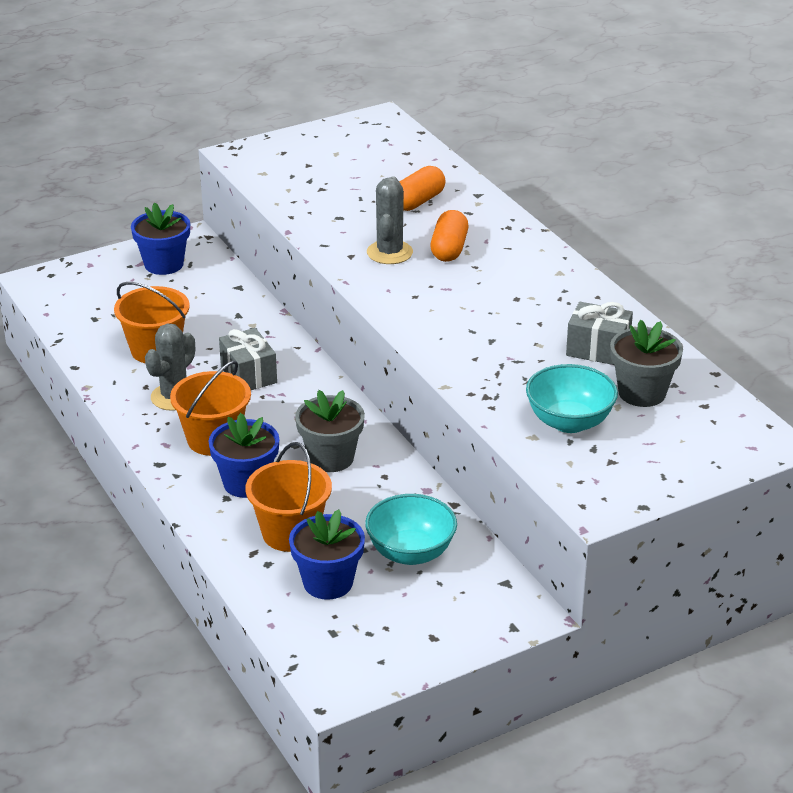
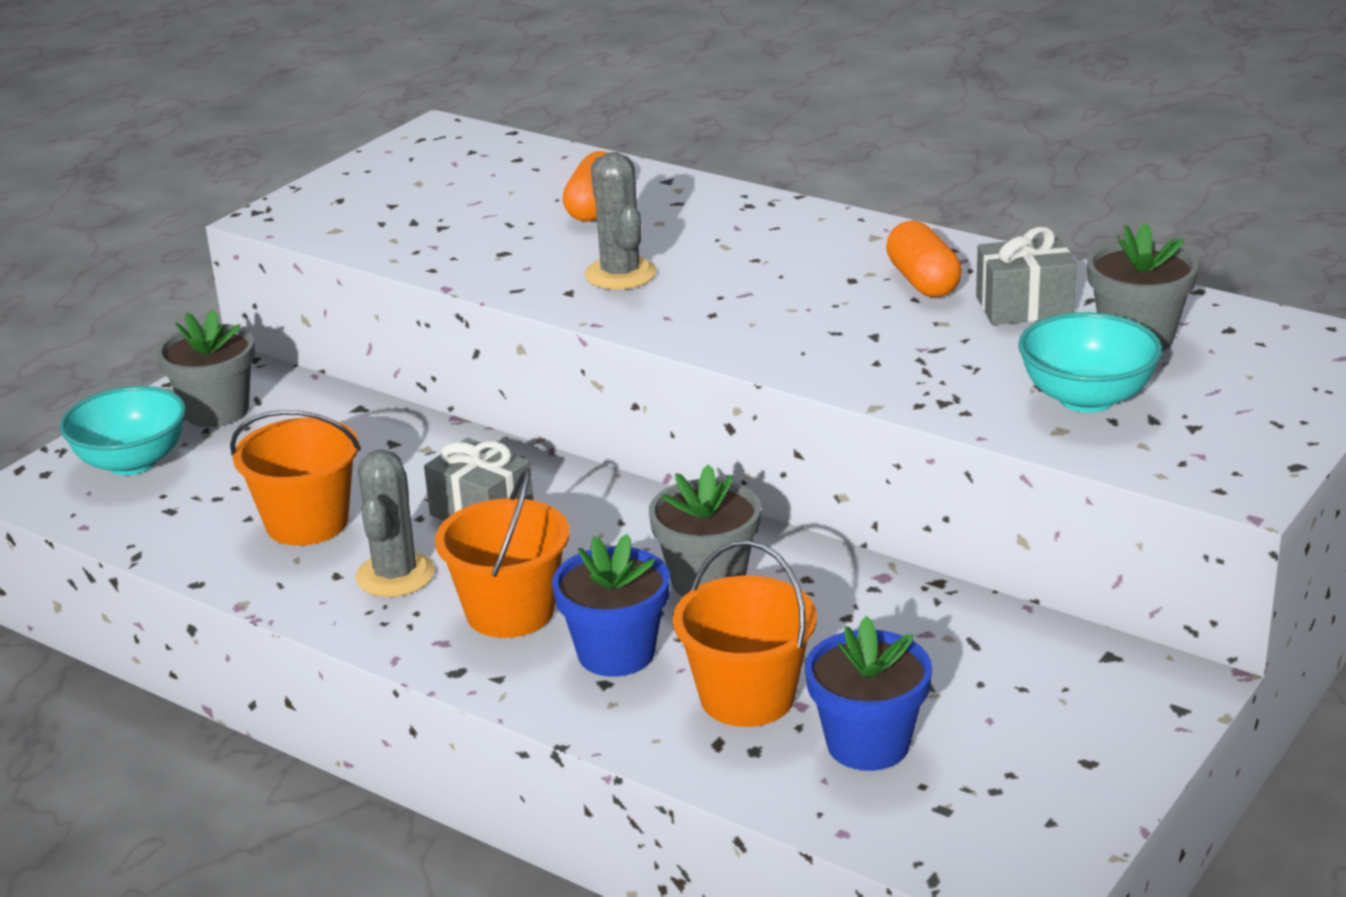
camera: 25 degrees left, 5 degrees down
(164, 264) = (217, 411): blue flower pot -> grey flower pot
(411, 553) = (943, 663): turquoise bowl -> turquoise bowl (132, 462)
(449, 249) = (698, 249): orange capsule -> orange capsule (923, 281)

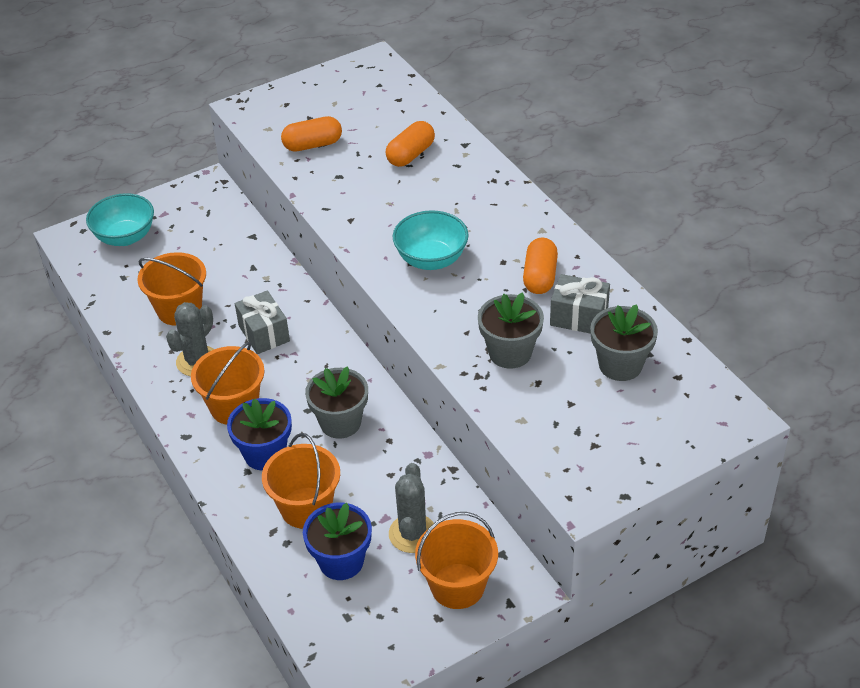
camera: 25 degrees right, 15 degrees up
(217, 411) = (184, 214): grey flower pot -> grey flower pot (510, 353)
(427, 231) = (312, 145): none -> orange capsule
(620, 274) = (386, 214): grey cactus -> grey cactus (412, 534)
(1081, 714) = (457, 586): none -> orange bucket
(1086, 398) = (555, 402): turquoise bowl -> turquoise bowl (431, 259)

